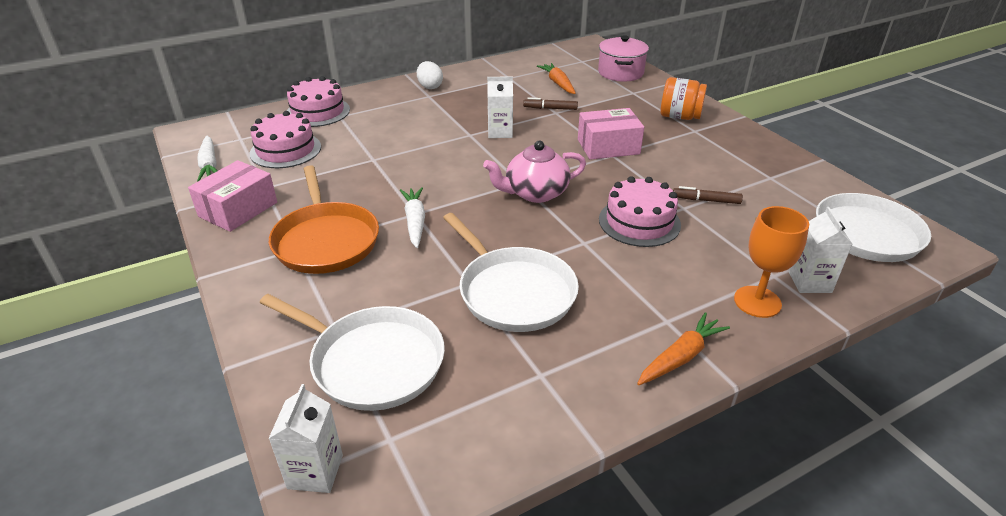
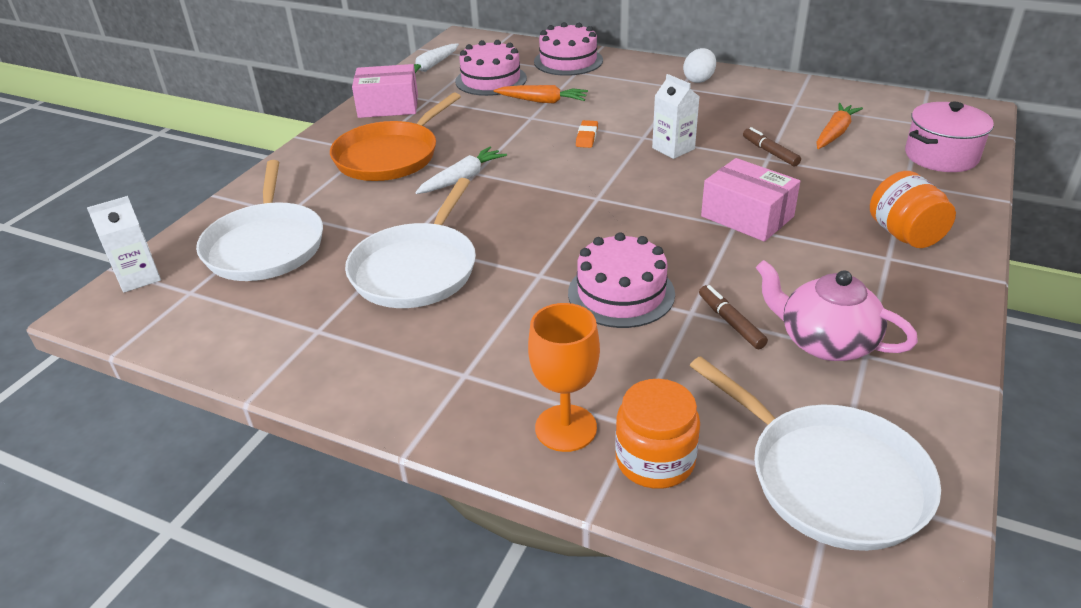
camera: 55 degrees right, 0 degrees up
(437, 152) = (587, 137): none -> orange eraser
(535, 193) = (589, 213): pink teapot -> pink teapot (825, 342)
(681, 357) = (415, 404): orange carrot -> orange carrot (542, 101)
(809, 282) = (655, 460): white carton -> orange jar

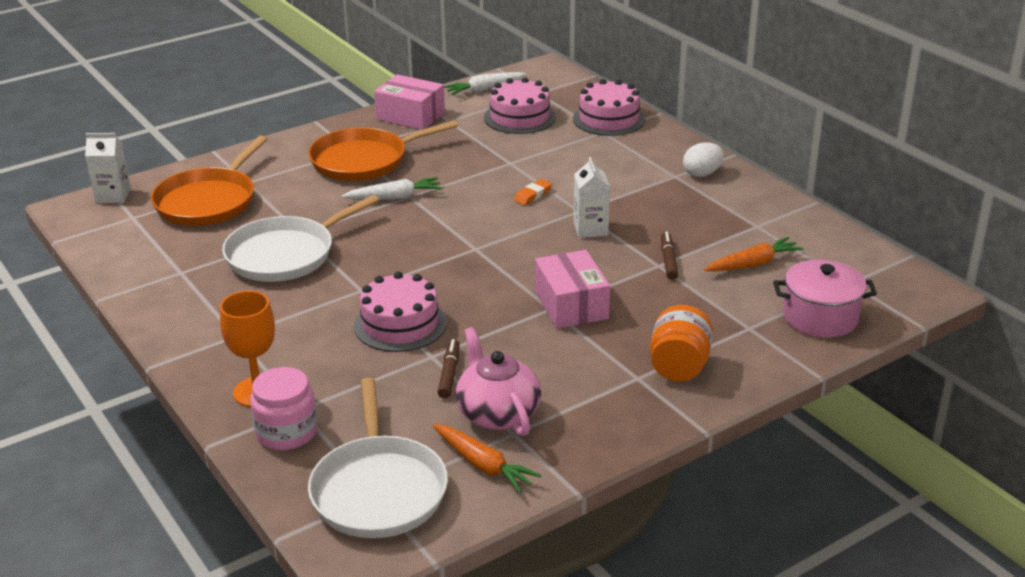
camera: 30 degrees right, 5 degrees down
(265, 245) = (208, 201): white pan -> orange pan
(542, 101) = (538, 151): orange carrot -> orange carrot (483, 465)
(655, 460) = (286, 432): orange jar -> pink jar

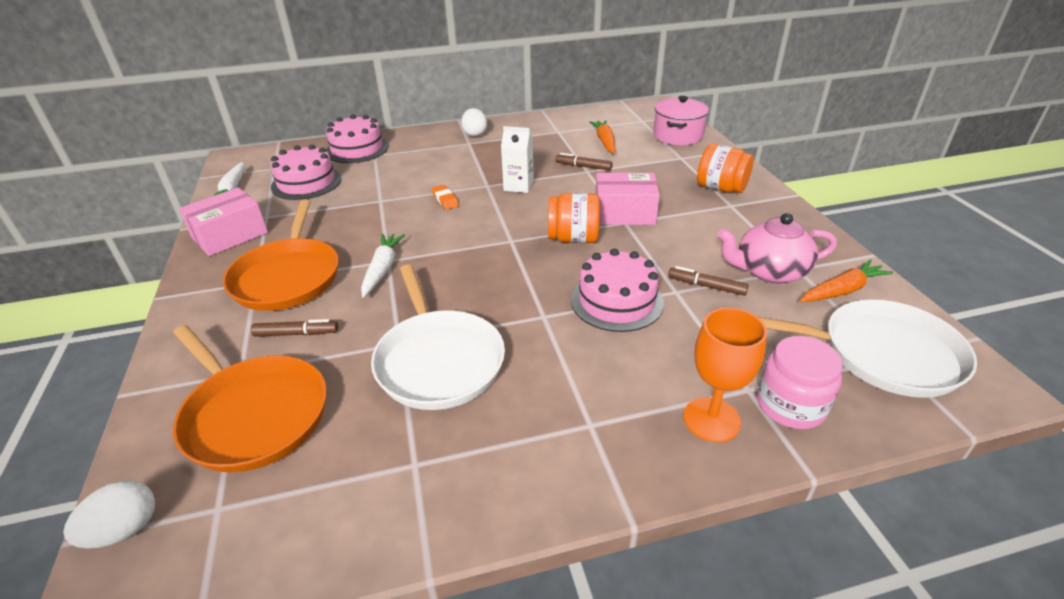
camera: 70 degrees left, 5 degrees up
(113, 196) = (125, 530): white carton -> white egg
(295, 188) = (296, 333): none -> brown marker
(498, 282) = (573, 238): none -> orange jar

